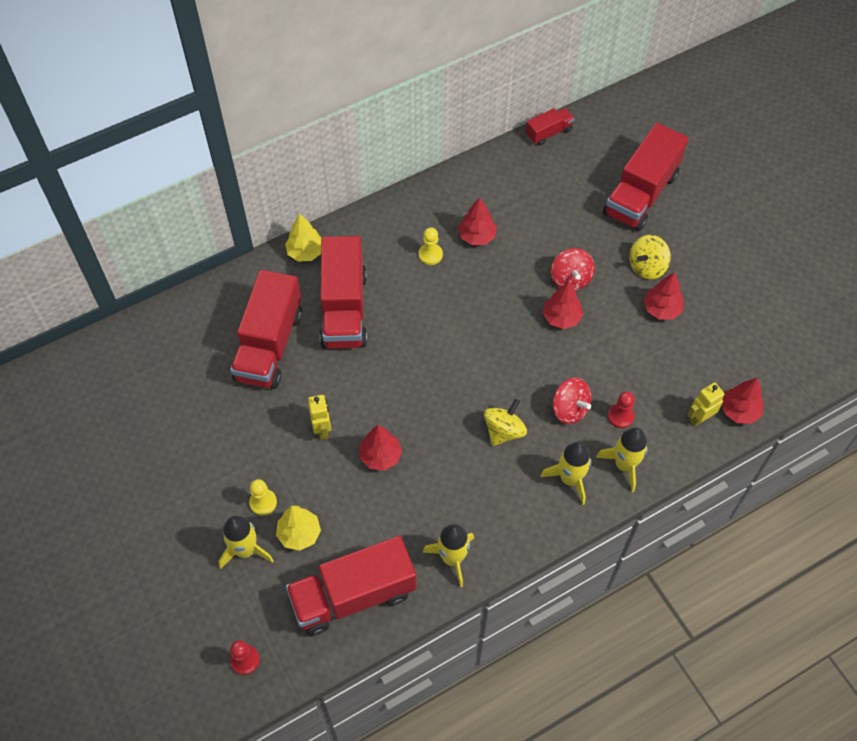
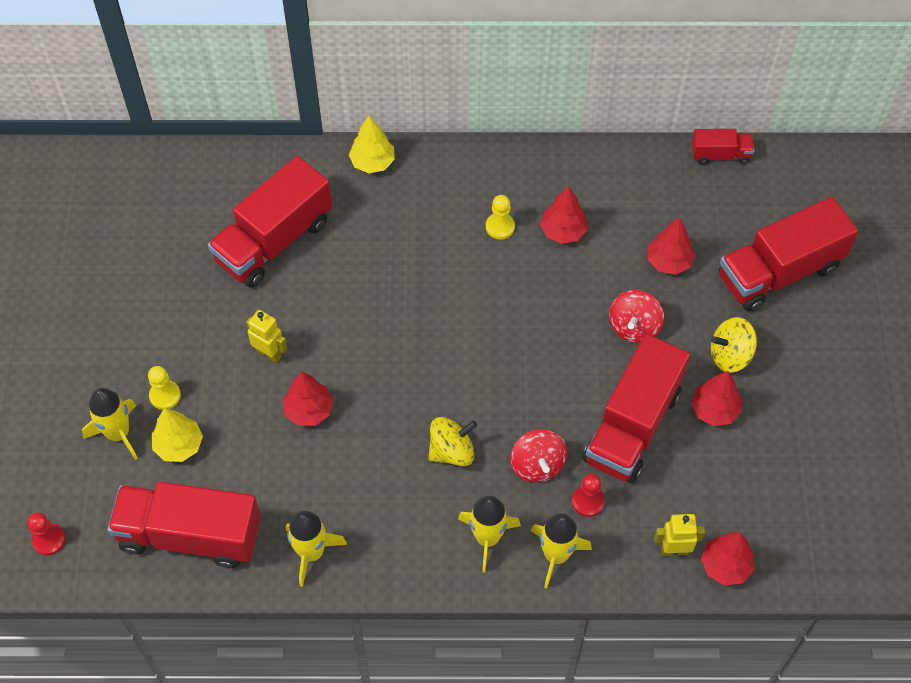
camera: 30 degrees right, 0 degrees up
(322, 430) = (269, 353): yellow robot -> yellow robot turned 75 degrees counterclockwise
(344, 309) = (372, 240): red truck -> red truck (632, 426)
(561, 317) = (595, 363): red tree -> red tree (668, 261)

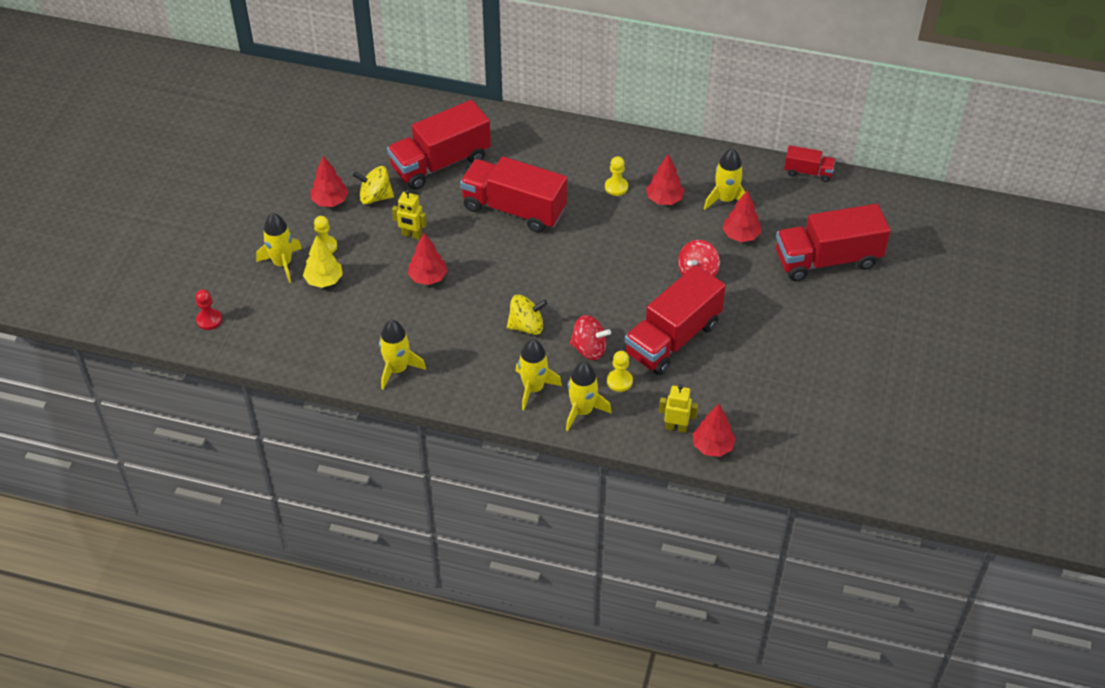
camera: 15 degrees right, 10 degrees down
(190, 535) = (312, 339): red truck -> red truck (514, 209)
(269, 353) = (411, 235): yellow robot -> yellow robot turned 150 degrees clockwise
(372, 162) = (533, 126): yellow tree -> none
(537, 465) = (589, 349): red spinning top -> red spinning top turned 75 degrees counterclockwise
(587, 501) = (619, 381): red pawn -> yellow pawn
(635, 215) = (726, 199): none -> yellow rocket
(714, 410) = (741, 341): red tree -> red tree (330, 201)
(730, 355) = (767, 308): yellow spinning top -> yellow spinning top (375, 197)

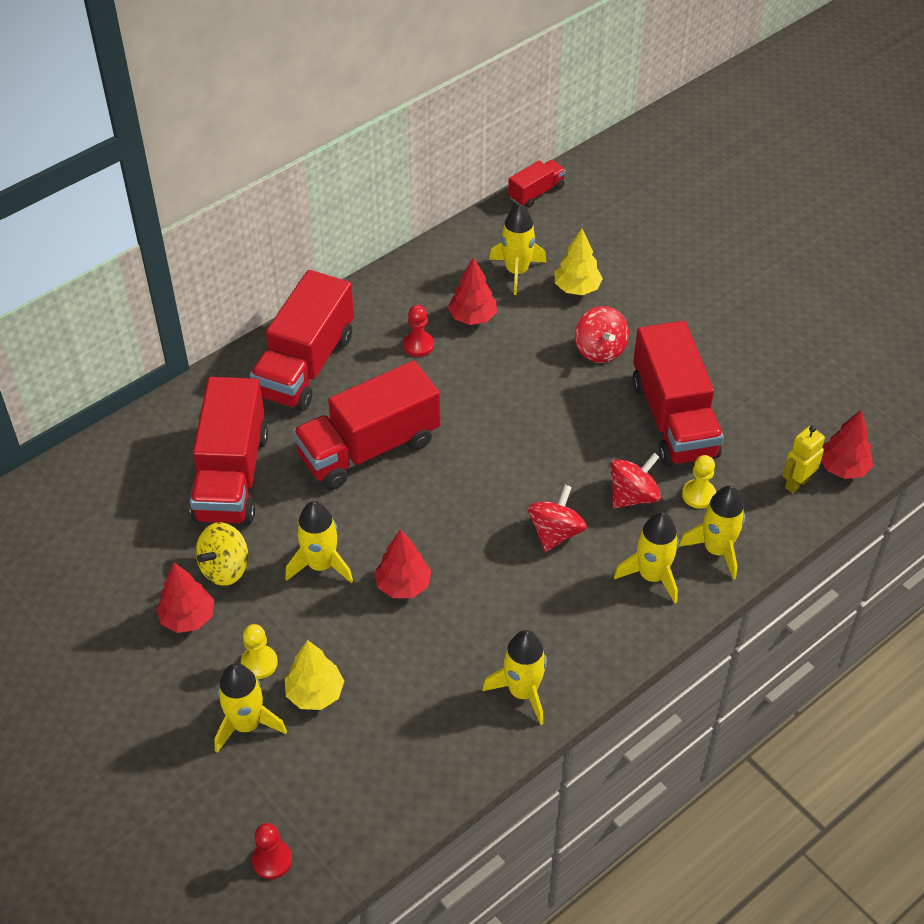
camera: 55 degrees left, 0 degrees up
(411, 235) = (321, 565): yellow robot -> yellow rocket
(526, 326) = (555, 533): yellow spinning top -> red spinning top
(616, 187) = (418, 345): yellow pawn -> red pawn
(741, 235) = (577, 288): red tree -> yellow tree
(827, 260) = (664, 245): red truck -> red truck (305, 366)

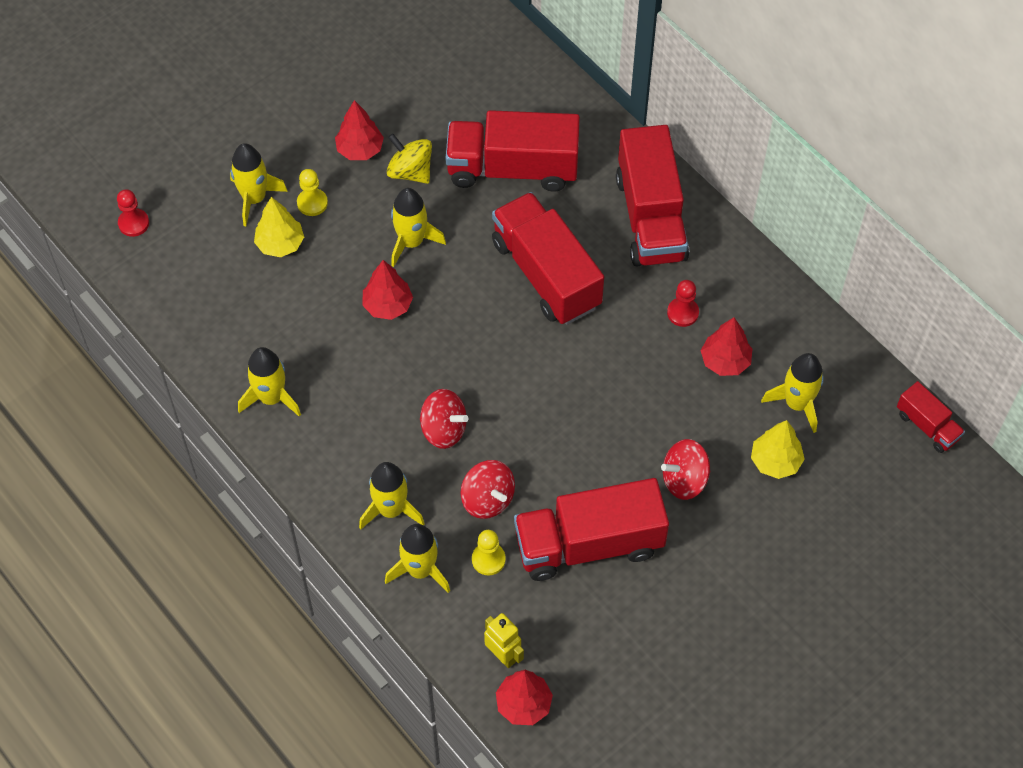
camera: 90 degrees right, 10 degrees up
(305, 366) = (650, 217): red truck -> red truck turned 120 degrees counterclockwise

